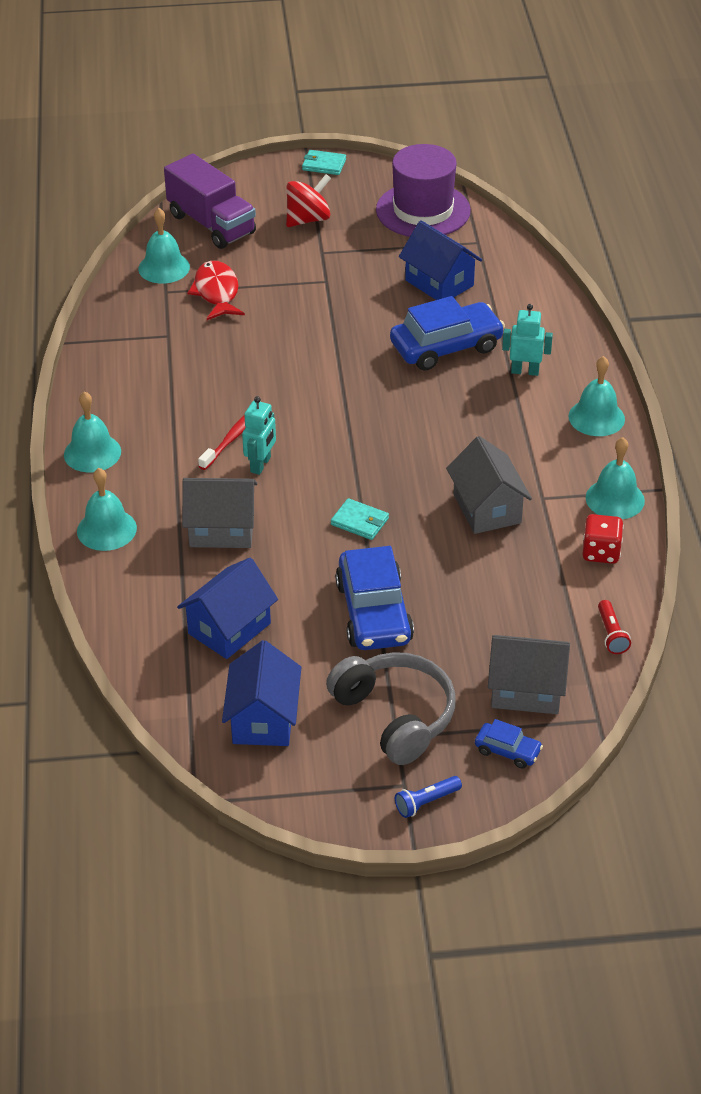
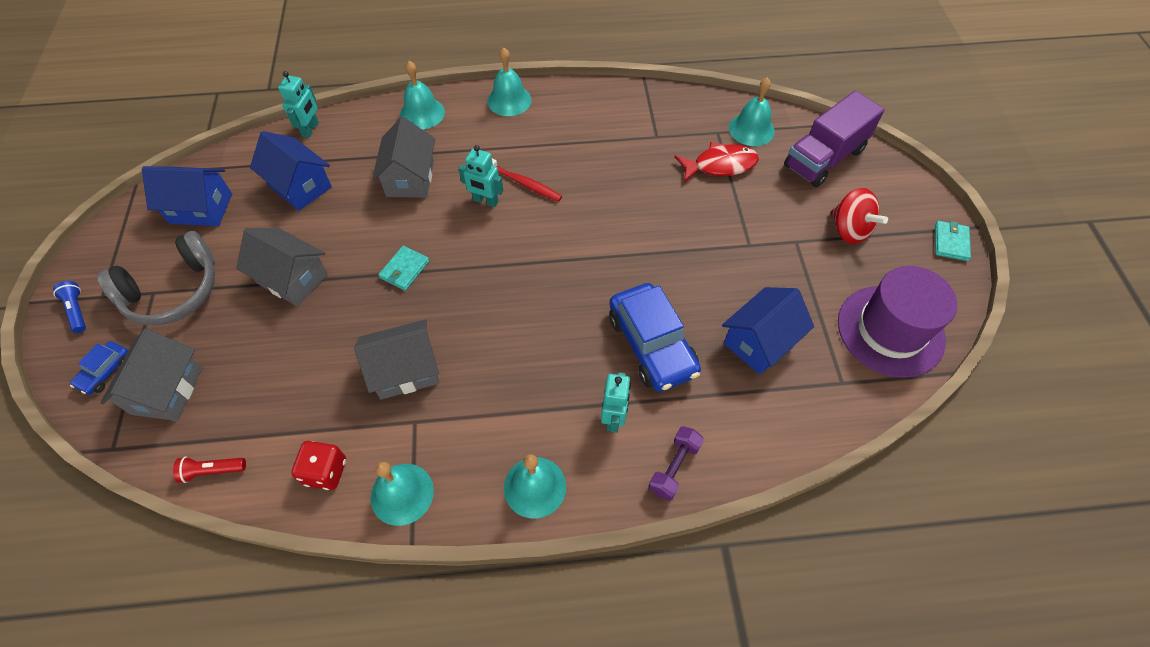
camera: 90 degrees right, 15 degrees up
(126, 634) = (311, 129): none -> turquoise robot
(374, 612) = (292, 279): blue car -> grey house
(567, 338) = (674, 467): none -> purple dumbbell

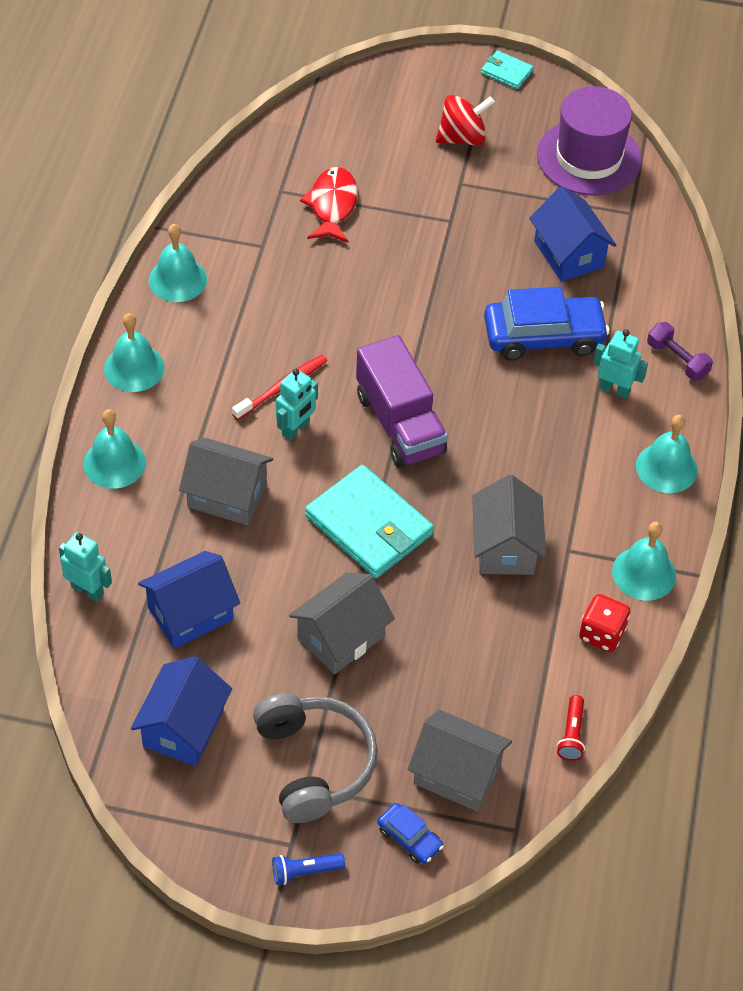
camera: 75 degrees left, 5 degrees down
(404, 269) = (369, 525): turquoise wallet -> turquoise wallet, size x2.07
(751, 129) = (290, 160): turquoise bell -> turquoise bell (177, 279)
(824, 158) = (359, 118): purple truck -> purple truck (400, 423)

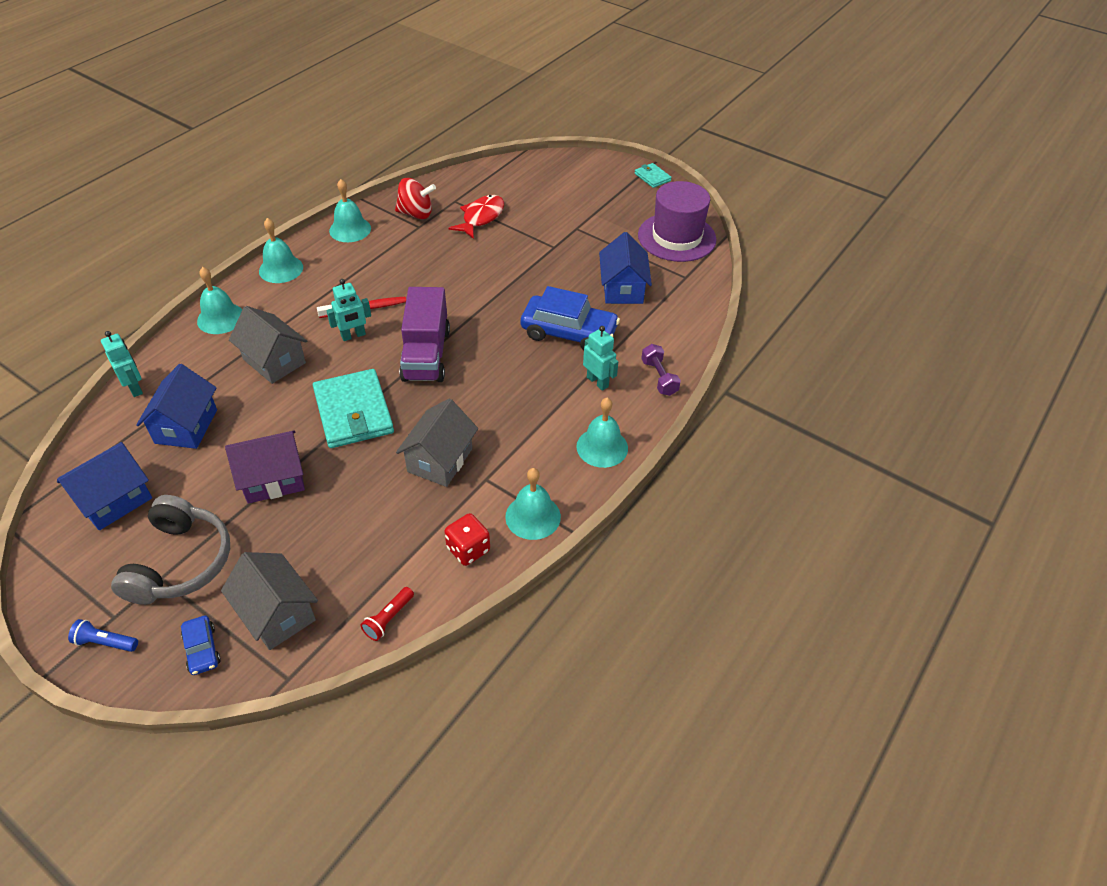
camera: 25 degrees right, 5 degrees down
(190, 614) = (186, 426): blue house -> blue house turned 75 degrees counterclockwise
(341, 637) = (273, 479): grey house -> purple house
(462, 138) = (596, 204): red spinning top -> red spinning top (416, 214)

